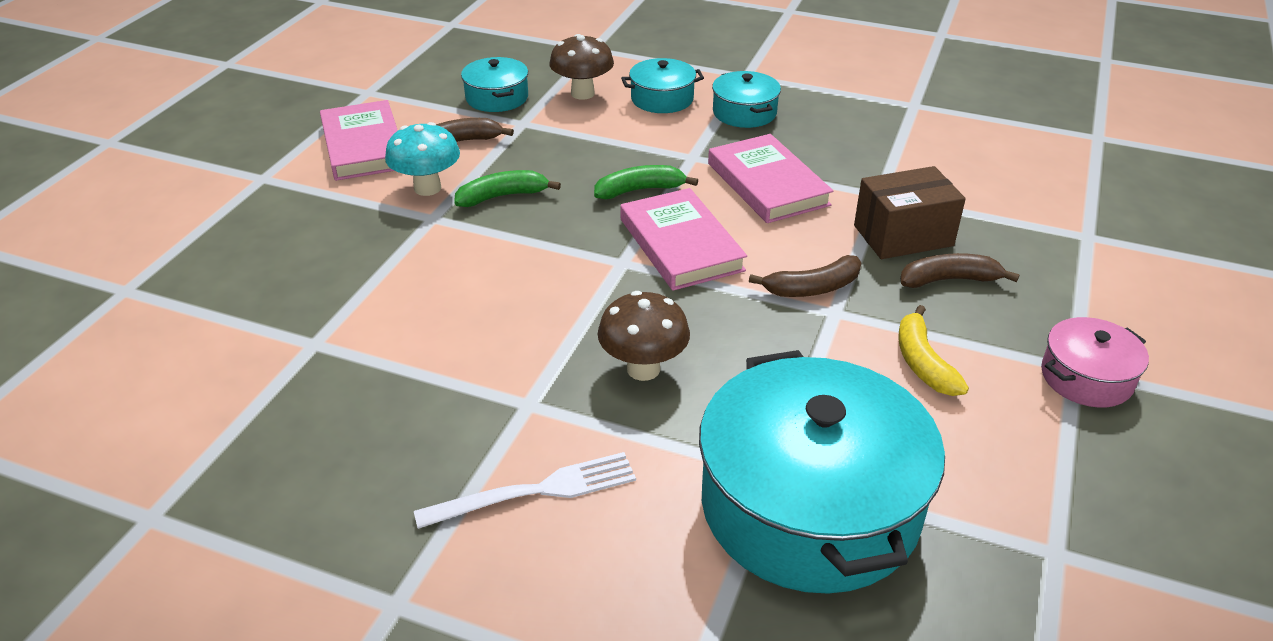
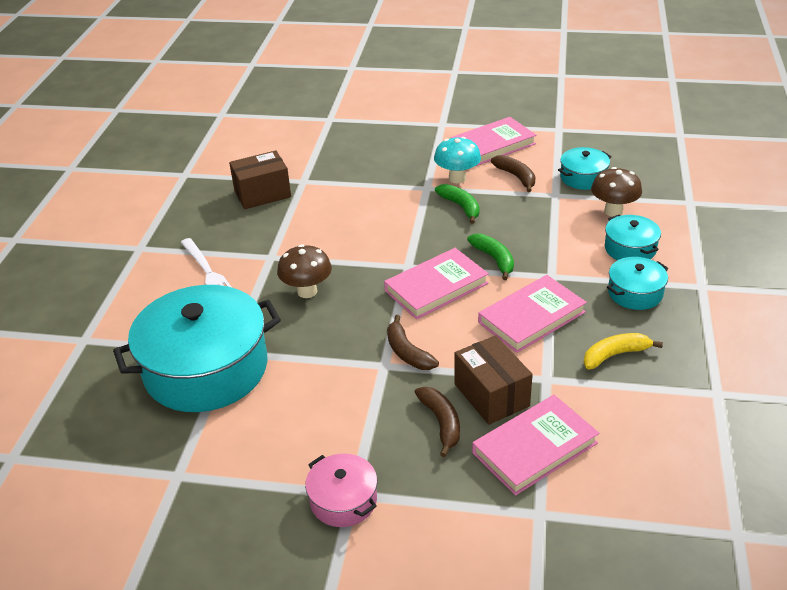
camera: 80 degrees right, 0 degrees up
(319, 399) = (262, 194): none -> brown box
(923, 363) = (340, 411): yellow banana -> yellow banana (615, 355)
(991, 222) = (534, 448): none -> pink book

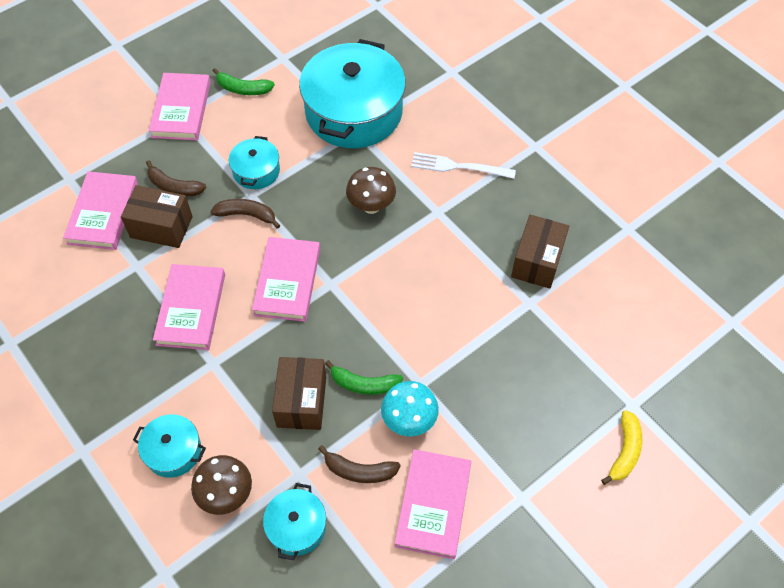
camera: 130 degrees right, 20 degrees up
(343, 500) = (181, 109): pink pot -> pink book
(494, 259) = (273, 344): green banana -> green banana (243, 89)
(512, 222) = (301, 401): none -> brown box
(615, 355) = (104, 322): yellow banana -> yellow banana (625, 451)
(635, 293) = (132, 398): turquoise pot -> turquoise pot (256, 171)

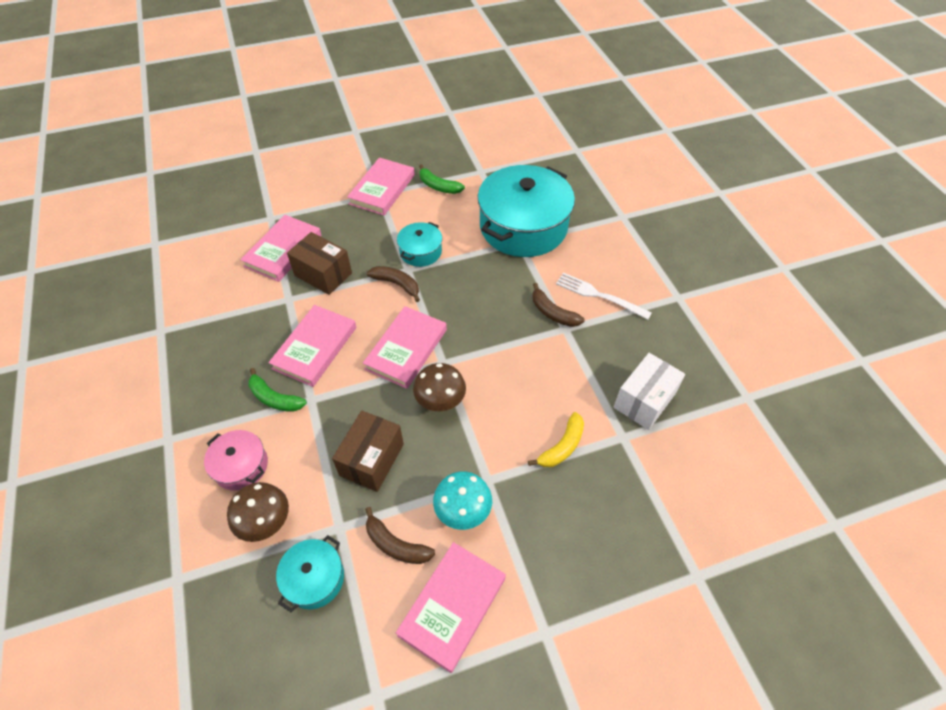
camera: 20 degrees right, 5 degrees down
(173, 451) = (241, 466): turquoise pot -> pink pot
(174, 187) = (348, 246): brown banana -> brown banana (553, 313)
(364, 384) = (435, 462): green banana -> green banana (274, 398)
(371, 206) = (507, 307): brown mushroom -> brown mushroom (440, 402)
(537, 261) = (644, 400): brown box -> white box
(625, 451) = (673, 623): yellow banana -> yellow banana (562, 446)

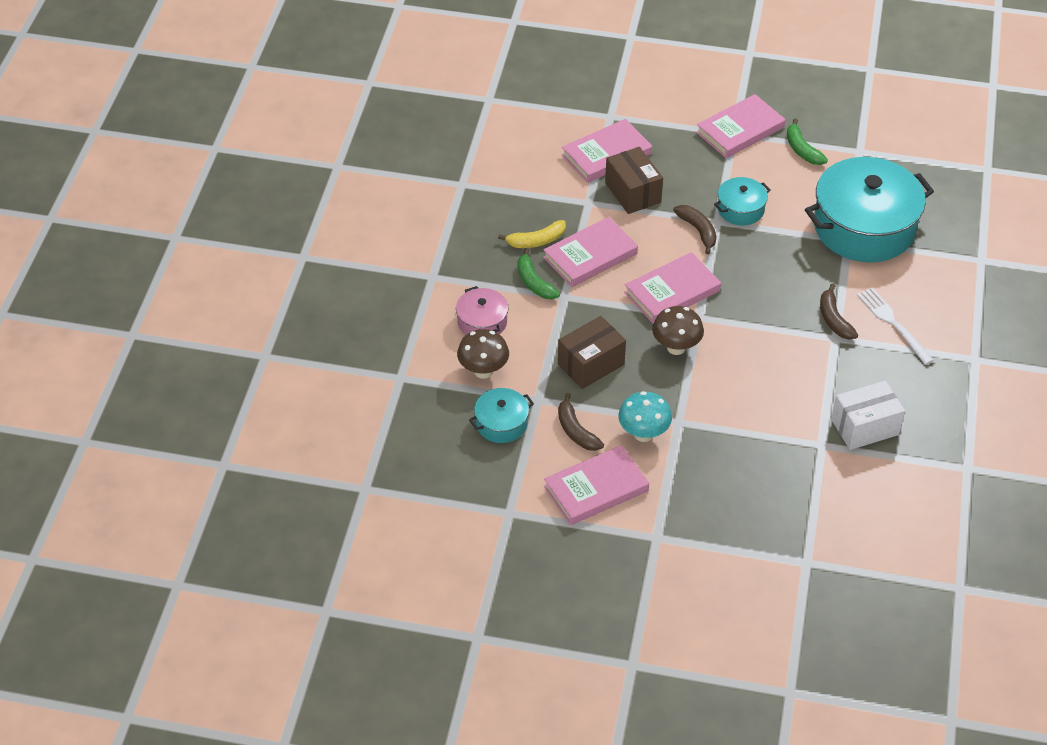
camera: 30 degrees right, 5 degrees down
(562, 446) = (761, 427): yellow banana -> yellow banana (536, 241)

